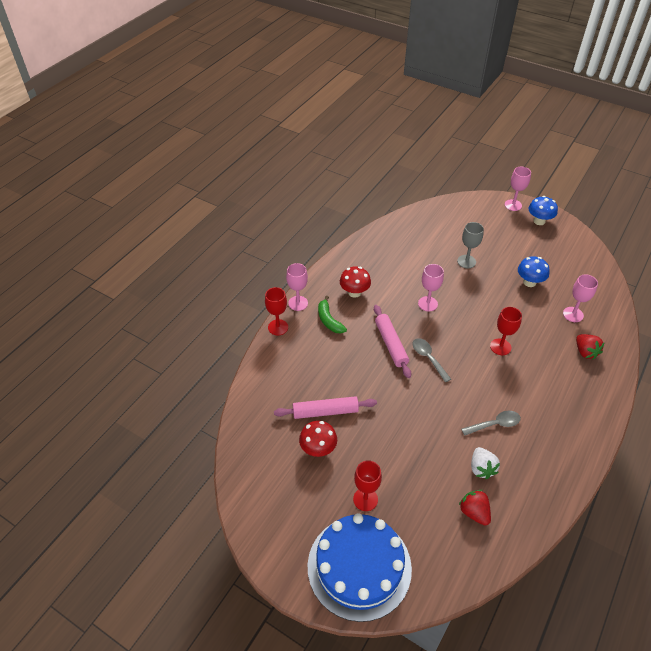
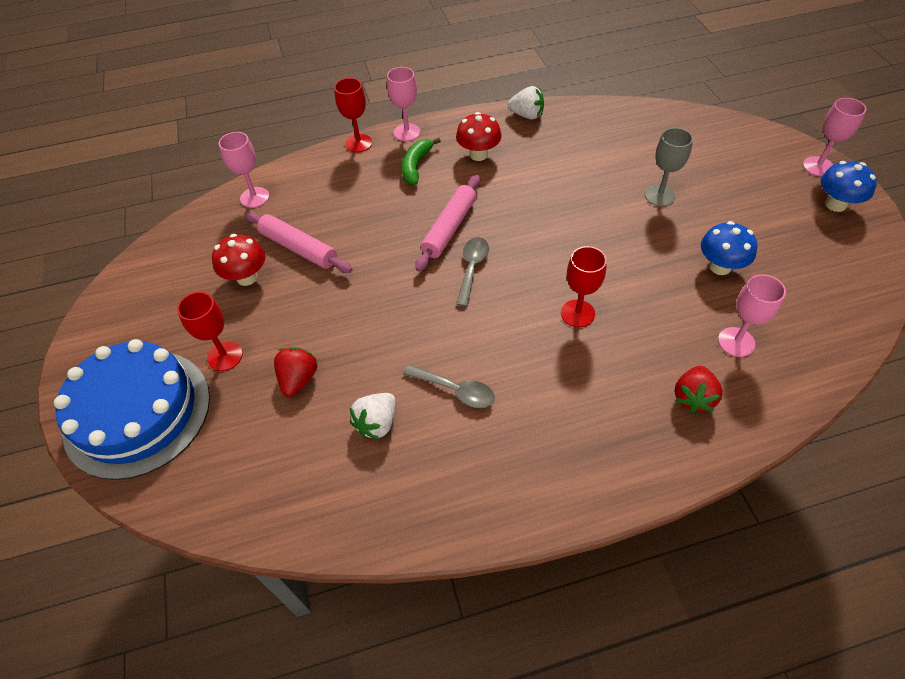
camera: 45 degrees right, 5 degrees up
(352, 254) = (526, 115): none -> white strawberry
(427, 304) = (547, 213): pink goblet -> pink goblet (254, 197)
(474, 512) = (308, 460): red strawberry -> red strawberry (298, 379)

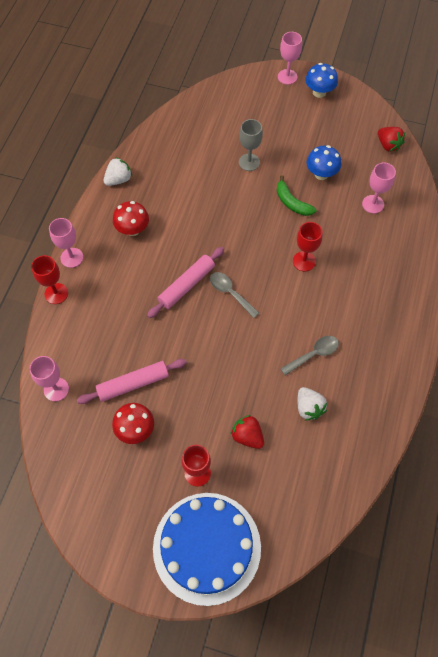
camera: 60 degrees left, 10 degrees up
(416, 166) = (112, 271): green banana -> green banana (292, 202)
(449, 228) = (187, 285): pink rolling pin -> pink rolling pin turned 75 degrees clockwise
(693, 397) = (392, 247): red strawberry -> red strawberry (388, 145)

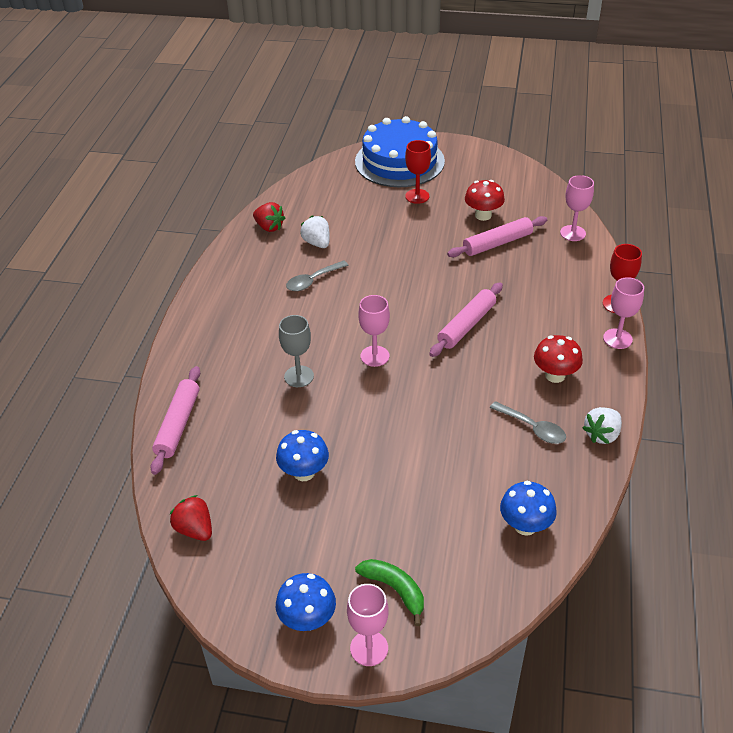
camera: 175 degrees right, 20 degrees down
(188, 128) = (525, 525): none -> blue mushroom
(230, 293) = (413, 323): grey spoon -> grey spoon (533, 428)
(247, 436) = (375, 220): red strawberry -> red strawberry (269, 227)
(249, 162) = (416, 479): grey goblet -> grey goblet (299, 376)
(292, 202) = (346, 428): green banana -> green banana (395, 590)
(304, 261) = (326, 362): red goblet -> none
(373, 204) = (230, 438): pink goblet -> pink goblet (375, 356)
(411, 218) = (178, 424): none -> pink rolling pin

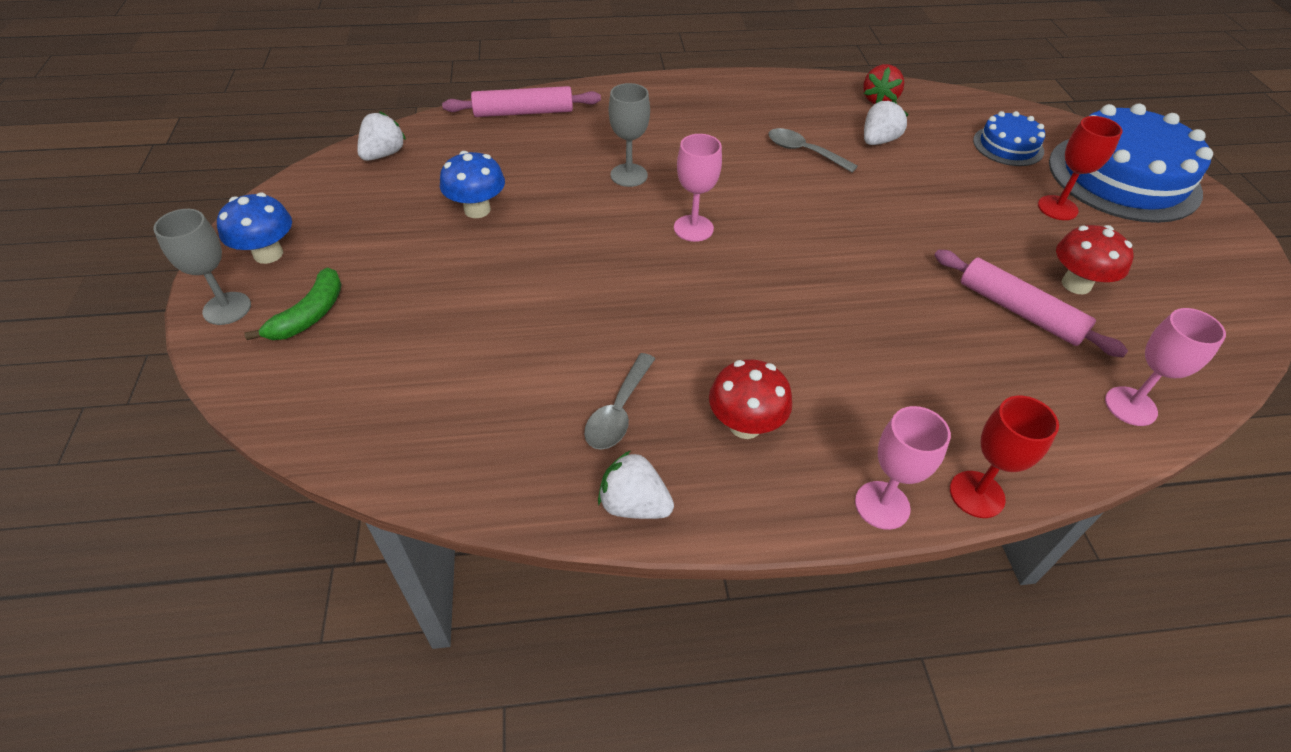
camera: 70 degrees right, 5 degrees up
(195, 529) = (383, 154): red strawberry -> white strawberry
(349, 191) = (1008, 146): none -> blue cake
(369, 648) = (227, 308): pink goblet -> grey goblet
(466, 325) = (803, 305): pink rolling pin -> none
(525, 525) = (425, 428): blue mushroom -> none

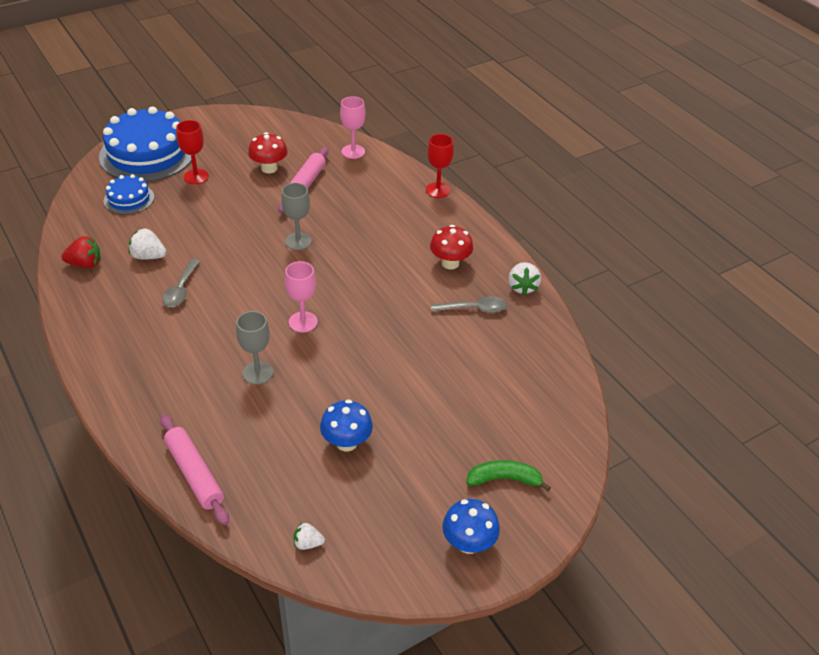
camera: 115 degrees left, 5 degrees down
(227, 308) = (531, 530): grey goblet -> grey goblet (298, 241)
(383, 154) = (308, 543): white strawberry -> white strawberry, size x0.64
(882, 505) = (464, 215): pink goblet -> none

